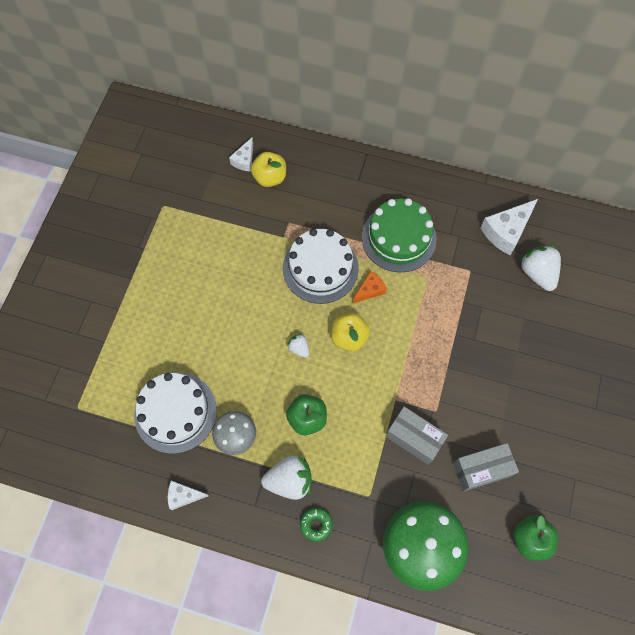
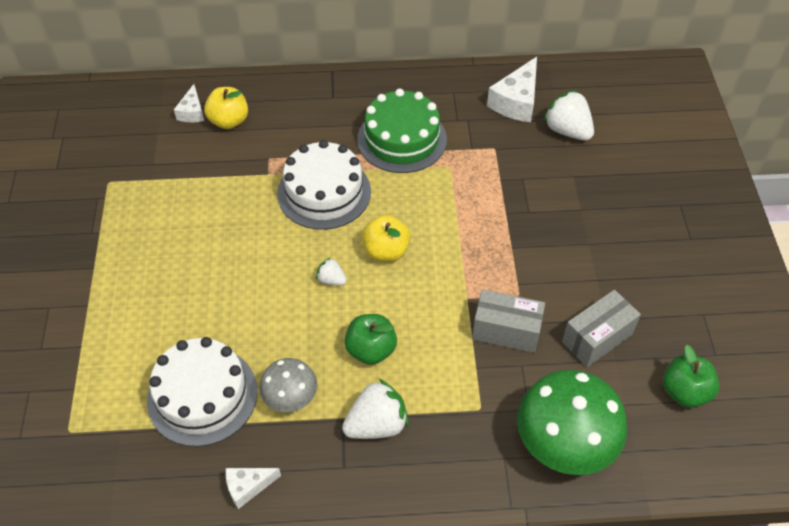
camera: 20 degrees left, 15 degrees down
(316, 524) = (429, 462): green donut -> none
(370, 290) = (390, 198): orange cheese -> none

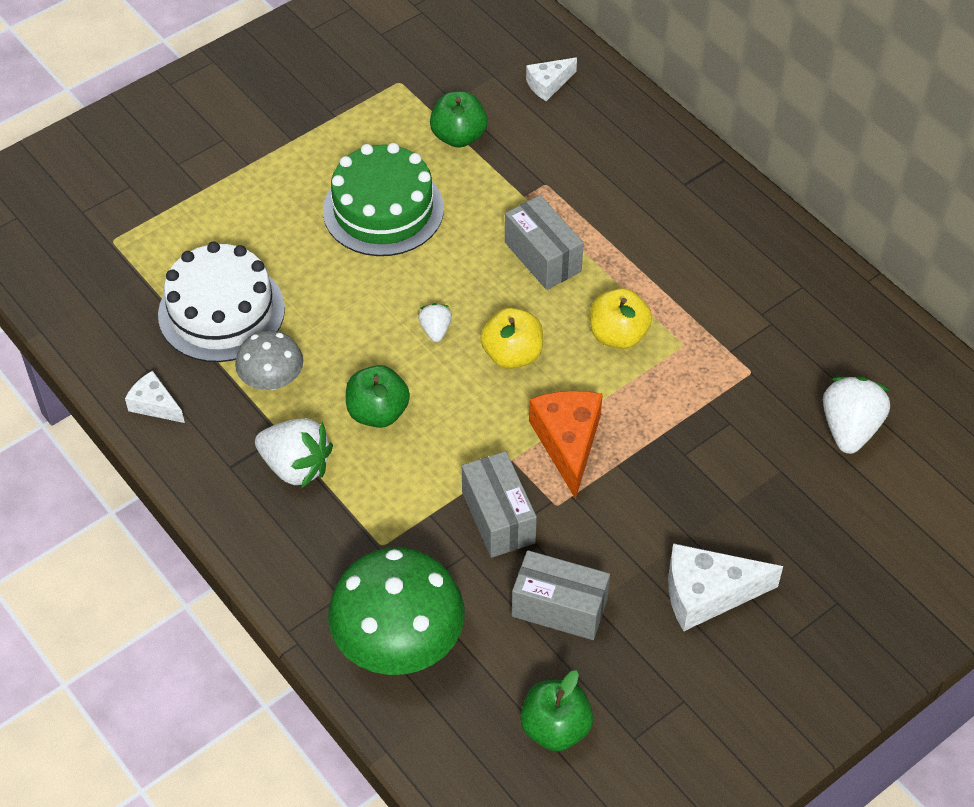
camera: 55 degrees right, 0 degrees up
(186, 178) = (458, 136): none -> green apple
(229, 121) = (565, 120): yellow apple -> yellow apple (618, 335)
(324, 192) = (543, 257): white cake -> grey box
(402, 139) = (682, 280): green cake -> green cake (383, 210)
(476, 262) = (568, 442): none -> orange cheese
(516, 101) = (848, 354): white cheese -> white cheese (707, 594)

